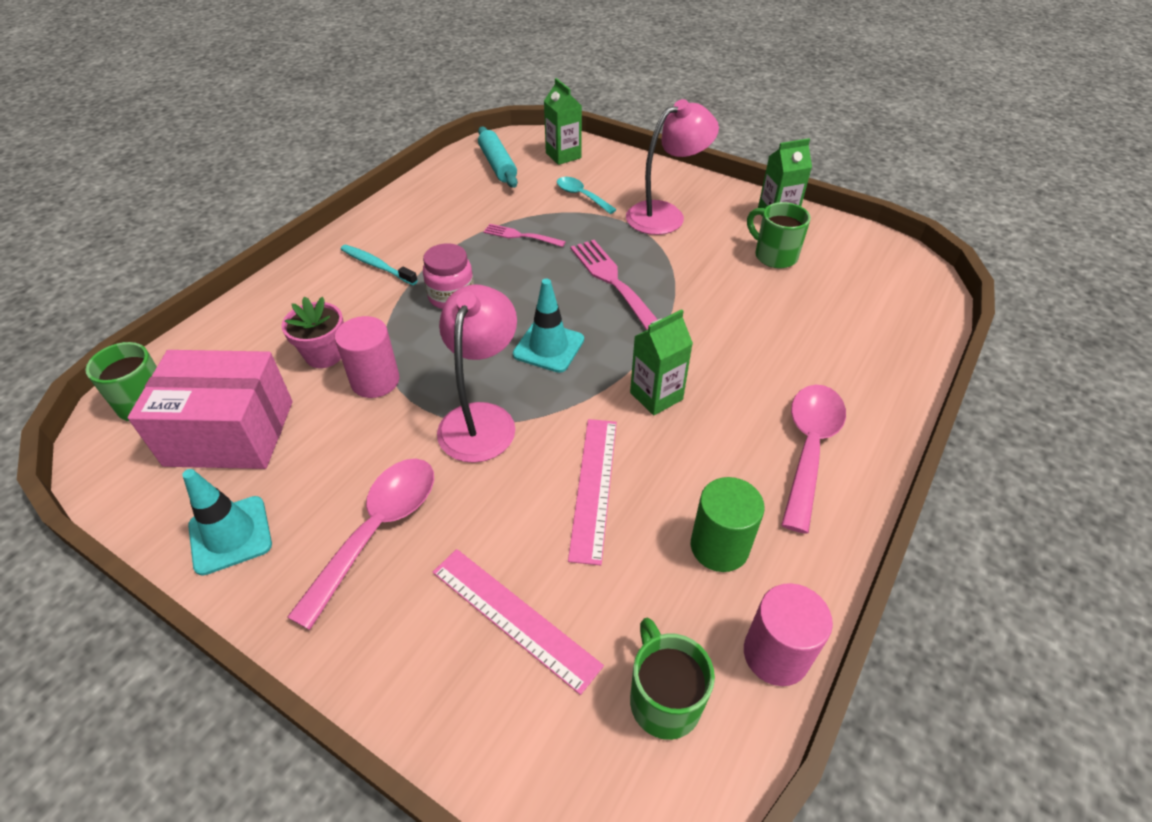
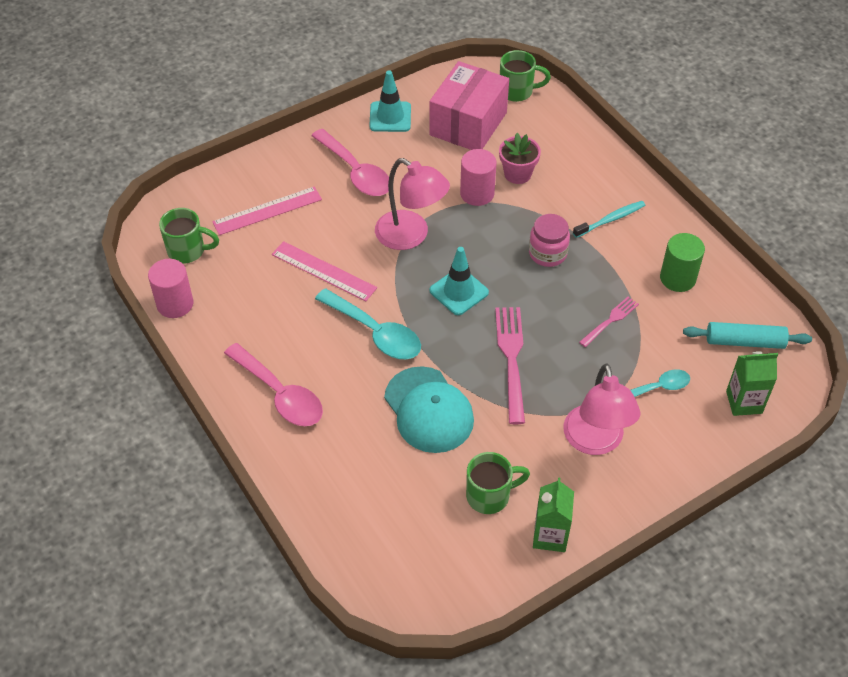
camera: 115 degrees right, 5 degrees up
(614, 283) = (511, 360): pink fork -> pink fork turned 90 degrees counterclockwise
(656, 396) = (375, 333): green carton -> turquoise spoon
(719, 546) = (246, 311): green cylinder -> green cylinder (677, 278)
(721, 320) = (429, 410): none -> turquoise cap

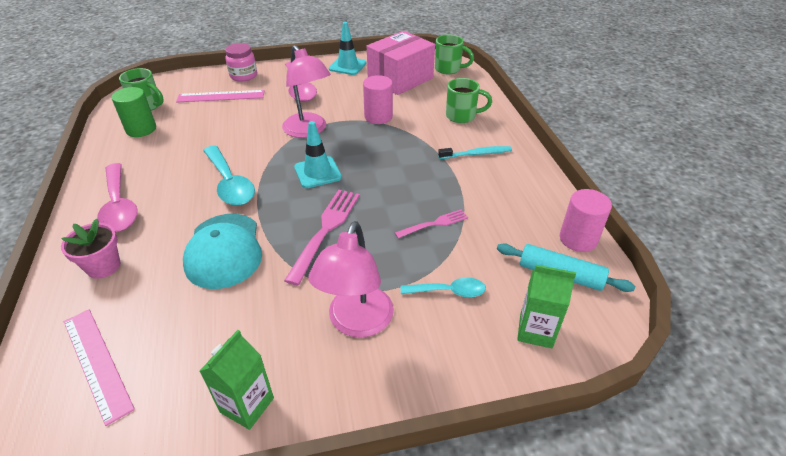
camera: 20 degrees right, 10 degrees down
(175, 304) = (107, 132): pink cylinder -> pink cylinder (578, 239)
(324, 271) = (227, 137): pink ruler -> pink ruler (97, 363)
(489, 496) = (218, 342): green mug -> green mug (462, 116)
(517, 174) = (418, 112): pink flower pot -> pink flower pot (103, 266)
(547, 253) = (409, 164): pink jar -> pink jar (243, 76)
(677, 278) = (516, 207): green cylinder -> green cylinder (141, 129)

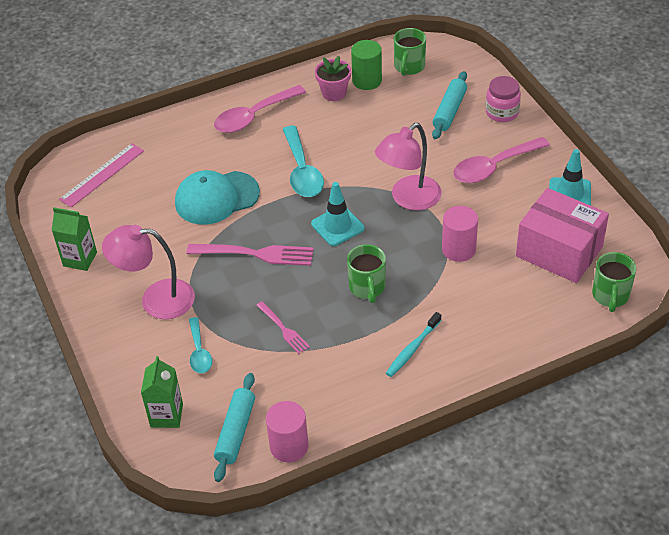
camera: 80 degrees right, 5 degrees up
(103, 266) = (185, 138): pink flower pot -> pink flower pot (334, 93)
(221, 96) = (449, 111): pink ruler -> turquoise rolling pin
(230, 183) = (302, 171): turquoise spoon -> turquoise spoon turned 60 degrees counterclockwise
(462, 116) = (490, 326): green mug -> green mug (367, 288)
(476, 154) = (412, 349): turquoise toothbrush -> turquoise toothbrush turned 60 degrees clockwise

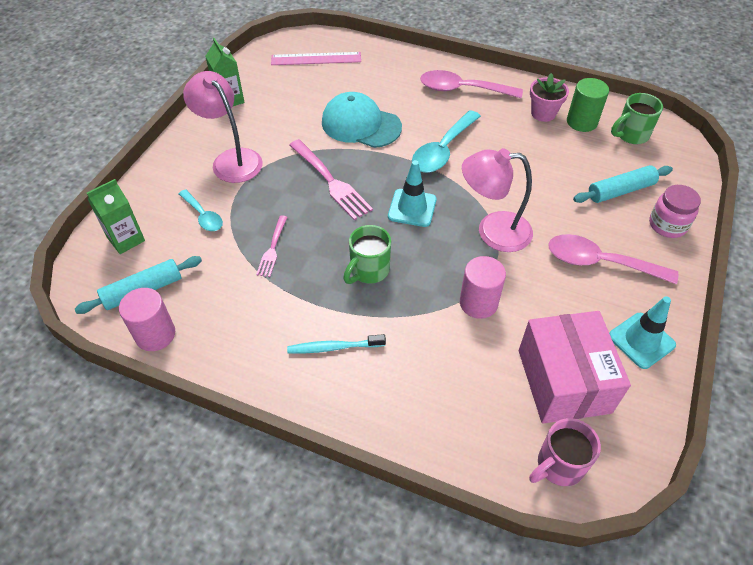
camera: 45 degrees right, 5 degrees up
(199, 352) = (203, 216): turquoise spoon -> turquoise spoon turned 75 degrees counterclockwise
(610, 296) = (558, 465): green mug -> pink mug

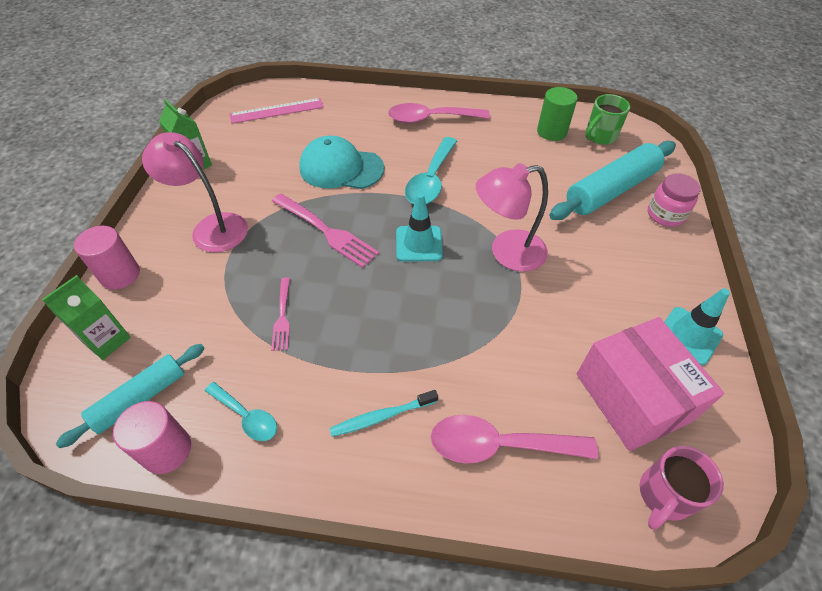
camera: 15 degrees left, 0 degrees up
(203, 216) = (194, 295): turquoise spoon -> turquoise spoon (246, 416)
(368, 270) = (394, 320): green mug -> none
(478, 303) = (518, 331): pink cylinder -> pink cylinder (120, 275)
(543, 113) = (514, 129): pink flower pot -> none
(599, 262) = (619, 264): pink spoon -> pink spoon (499, 445)
(620, 191) = (611, 190): turquoise rolling pin -> turquoise rolling pin, size x1.60

